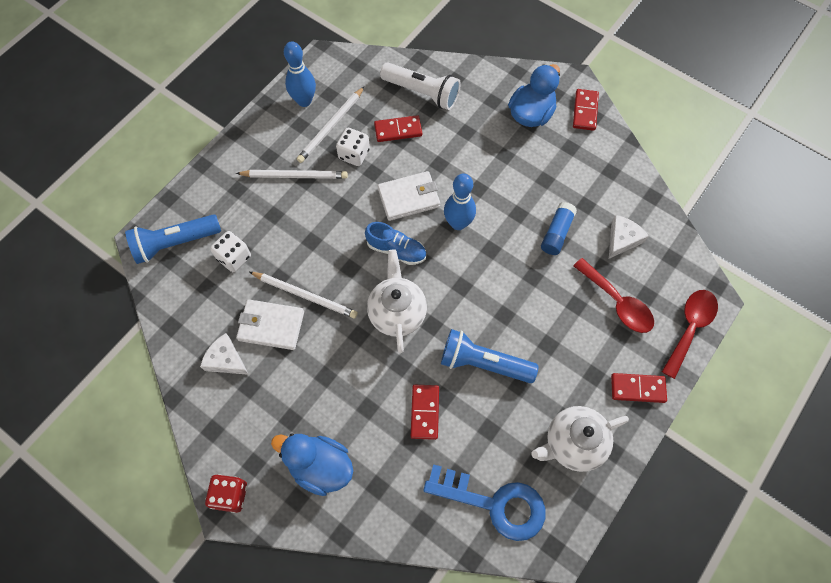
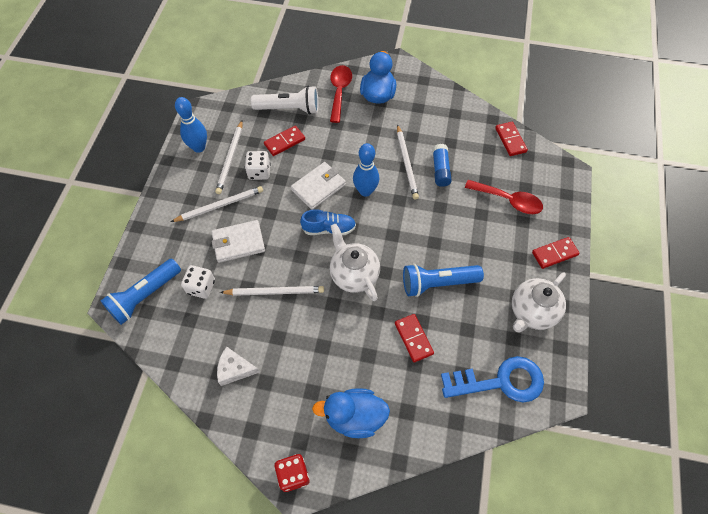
camera: 25 degrees left, 5 degrees down
(271, 326) = (259, 326): white wallet -> white wallet (238, 243)
(521, 209) = (406, 163): none -> white pencil
(585, 111) = (415, 79): red domino -> red domino (510, 140)
(622, 239) = (488, 156): white cheese -> none
(689, 327) = (566, 197): red spoon -> red spoon (339, 91)

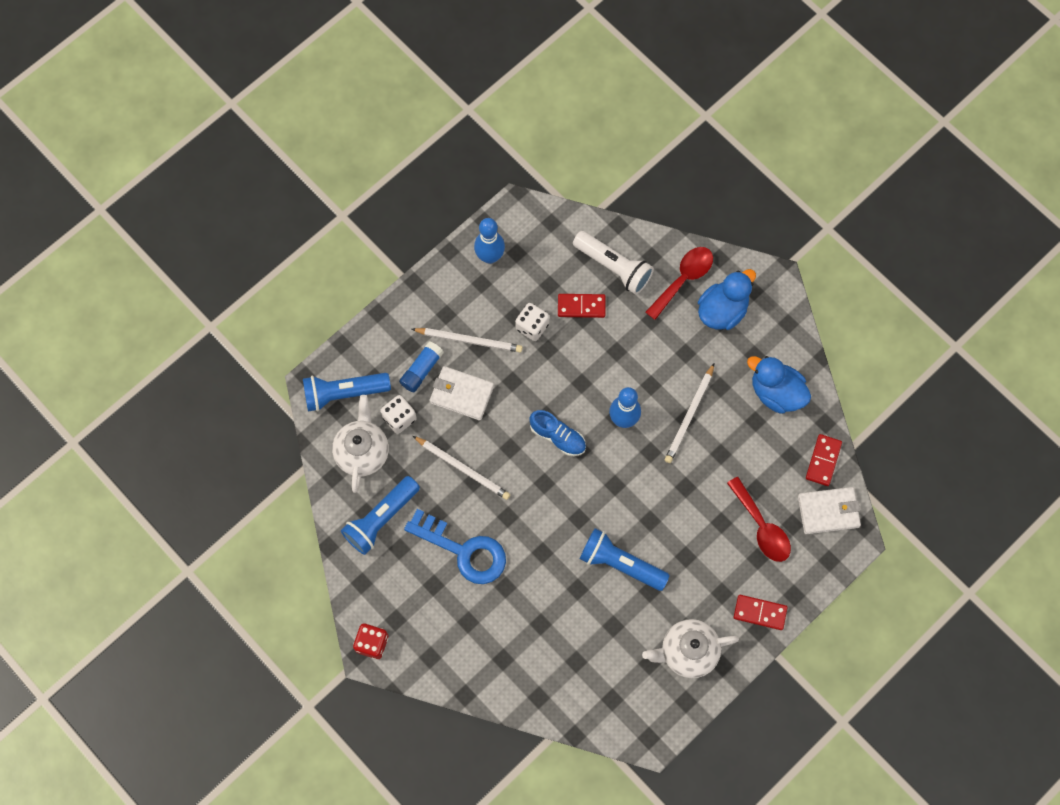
camera: 35 degrees right, 10 degrees up
(230, 158) = (513, 291): white pencil -> none
(235, 369) = (381, 519): white cheese -> blue flashlight
(318, 187) = (579, 383): white wallet -> white wallet (828, 511)
(354, 274) = (548, 501): white teapot -> white teapot (362, 452)
(354, 417) = (454, 632): blue duck -> blue duck (776, 392)
(413, 338) = (557, 600): red domino -> none
(440, 170) = (719, 446): blue glue stick -> blue glue stick (421, 370)
(500, 381) = (605, 692): blue key -> blue key (463, 550)

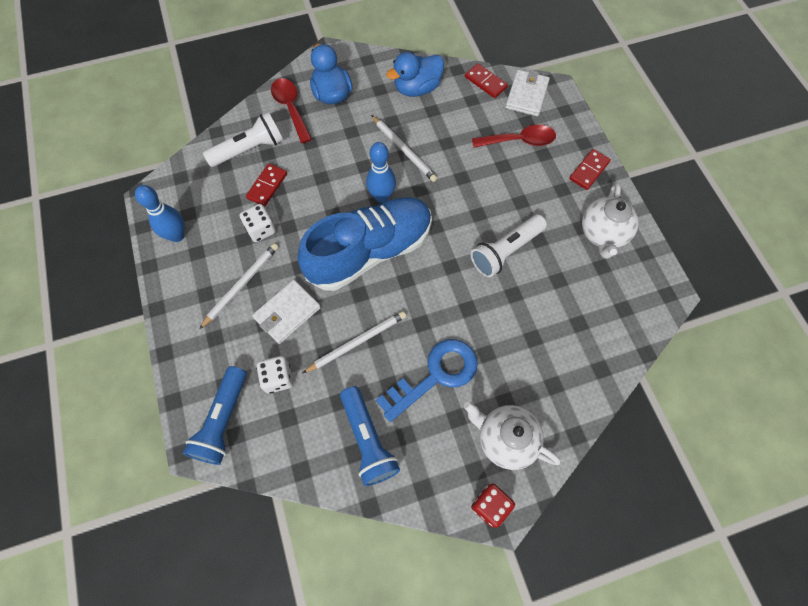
camera: 65 degrees left, 5 degrees down
(362, 452) = (292, 429): white teapot -> white teapot (505, 439)
(421, 370) = (244, 337): blue glue stick -> none
(558, 437) = (370, 251): blue shoe -> blue shoe, size x2.30
(620, 563) = (505, 251): blue flashlight -> white flashlight

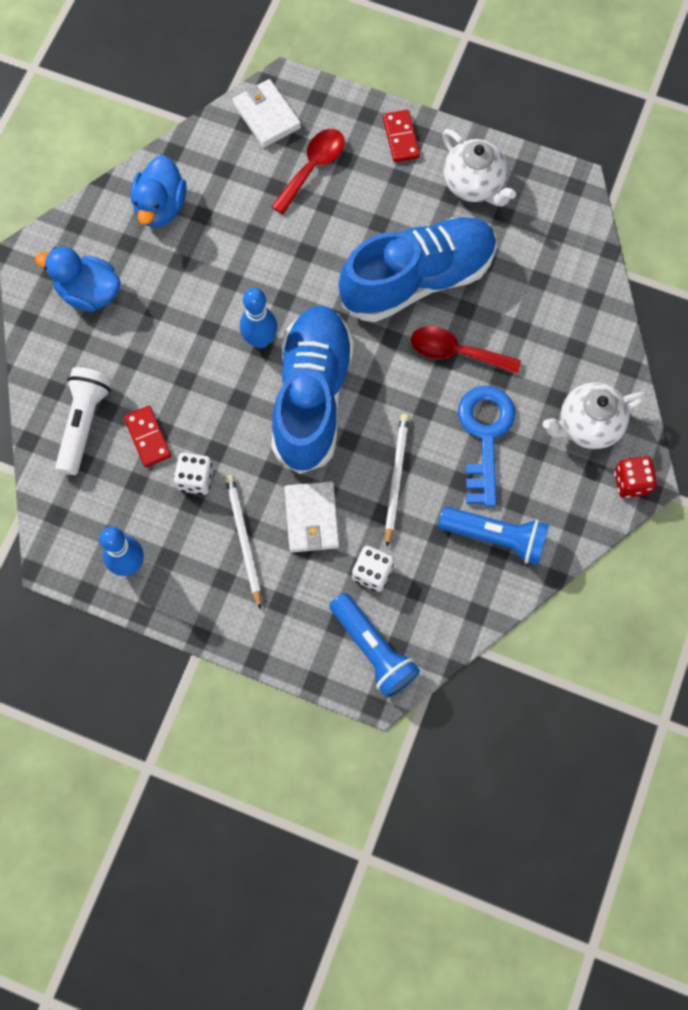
camera: 50 degrees left, 5 degrees up
(290, 108) = (68, 345): red spoon -> red spoon (455, 352)
(404, 150) = (224, 278): white pencil -> none
(485, 82) = (215, 138): red domino -> none
(505, 251) = (418, 279): white flashlight -> blue shoe

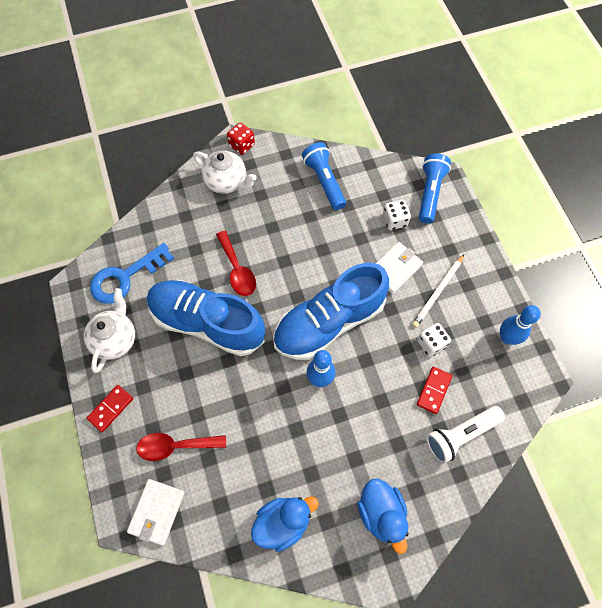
camera: 130 degrees left, 5 degrees down
(396, 478) = (336, 246): white pencil -> none
(485, 436) = (274, 222): blue key -> blue key (126, 277)

